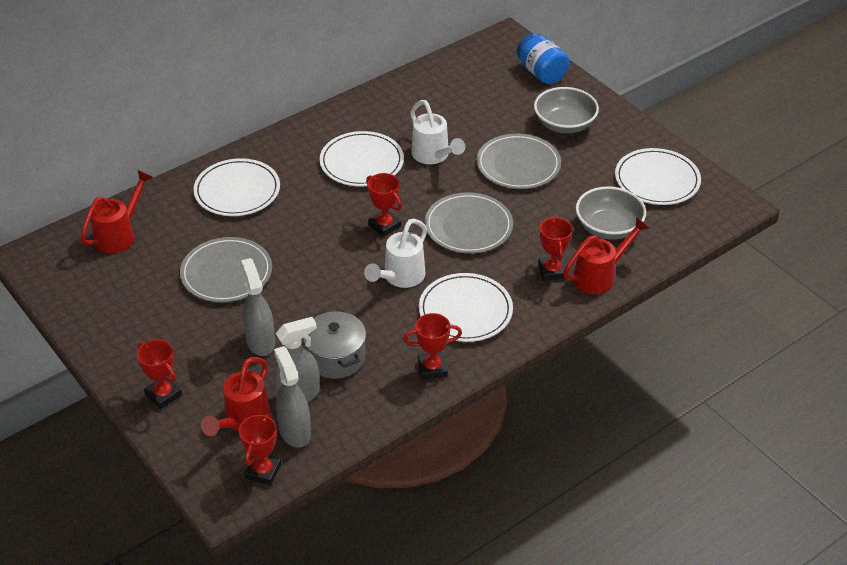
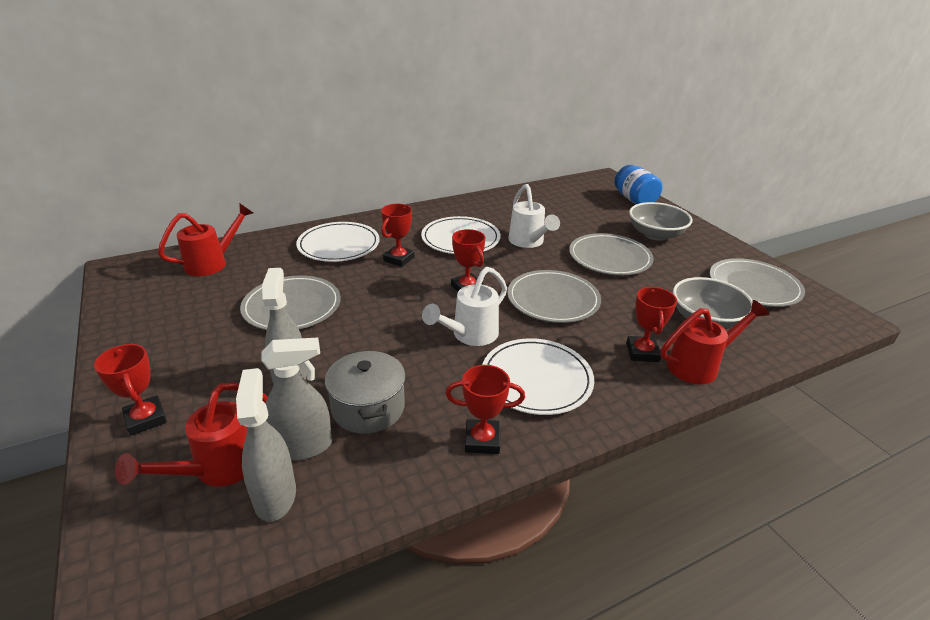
camera: 10 degrees right, 10 degrees down
(263, 471) = (202, 550): red trophy -> red trophy (399, 259)
(657, 180) = (754, 286): white plate -> grey plate

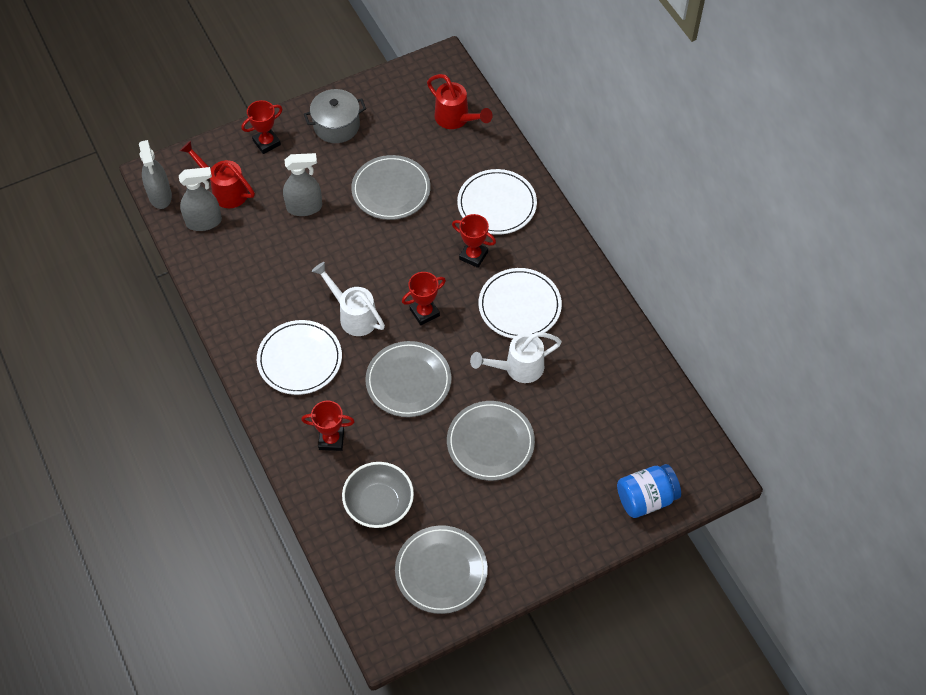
camera: 90 degrees right, 25 degrees up
(303, 447) = (240, 227): grey spray bottle -> grey spray bottle (160, 196)
(368, 408) = (272, 257): grey pot -> grey pot (336, 126)
(482, 440) = (240, 323): red trophy -> none
(655, 234) = (549, 501): grey bowl -> none
(699, 365) = (314, 480): red watering can -> none

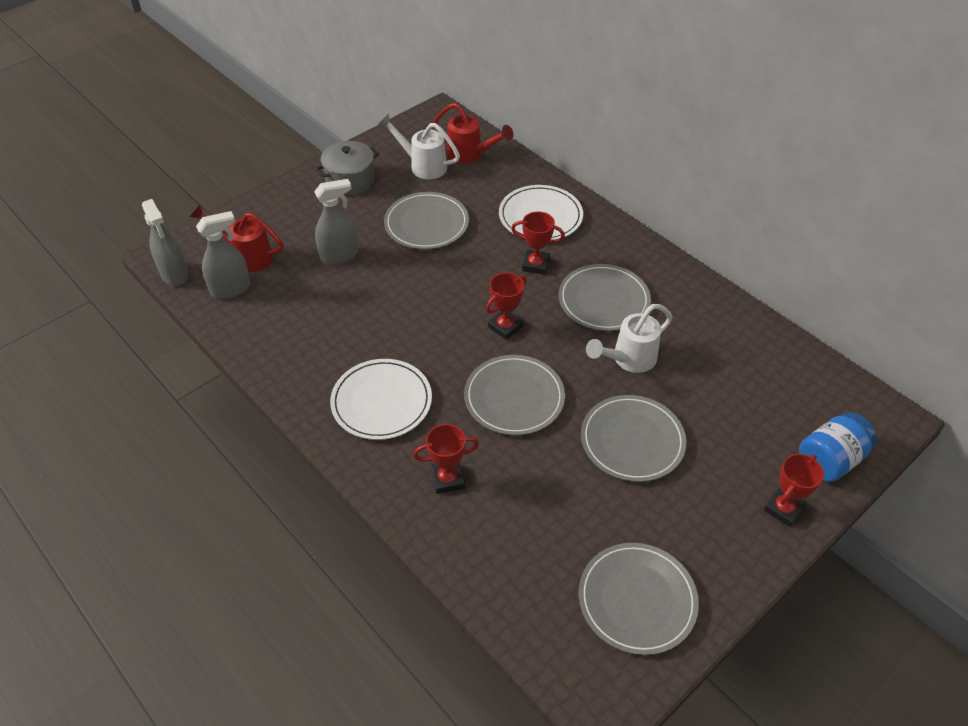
camera: 15 degrees left, 10 degrees down
(266, 143) = (280, 207): red trophy -> red trophy (783, 509)
(353, 315) = (427, 345): white watering can -> white watering can (422, 165)
(379, 504) = (531, 539): grey bowl -> none
(519, 306) = (603, 300): white plate -> grey plate

